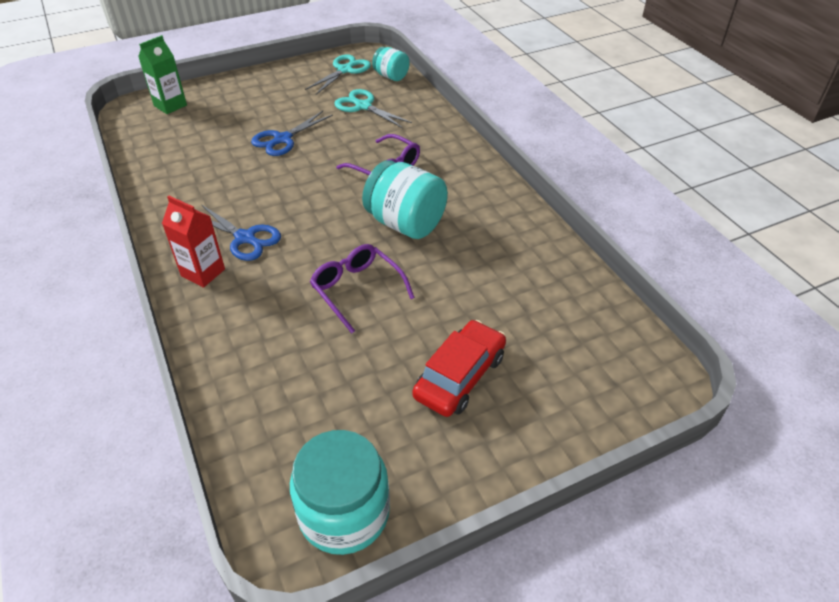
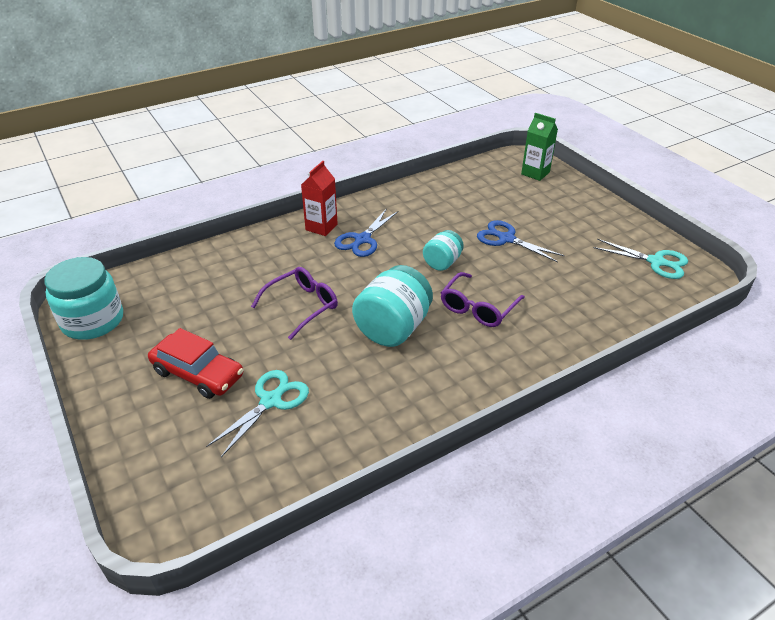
camera: 85 degrees right, 5 degrees down
(363, 106) = (588, 282): turquoise scissors -> turquoise scissors (271, 400)
(391, 76) = (663, 297): turquoise jar -> turquoise jar (442, 262)

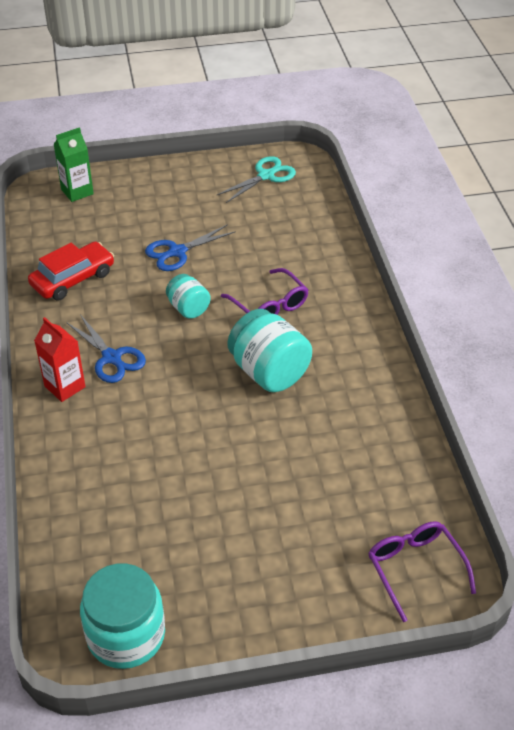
camera: 70 degrees left, 5 degrees up
(198, 373) = (265, 539): red car -> red car (73, 279)
(271, 400) = (328, 484): turquoise scissors -> none
(302, 306) = (200, 433): purple glasses -> purple glasses (415, 568)

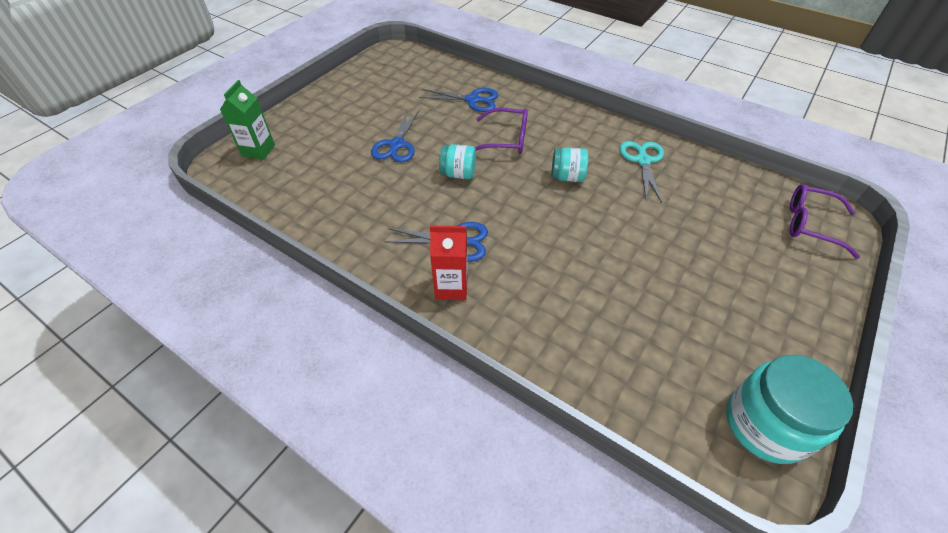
camera: 45 degrees left, 5 degrees up
(73, 279) = (343, 209): red car -> none
(266, 175) = (388, 69): turquoise scissors -> turquoise scissors (642, 160)
(269, 372) = (567, 177): turquoise jar -> turquoise jar, size x0.57
(296, 251) = (473, 100): none -> blue scissors

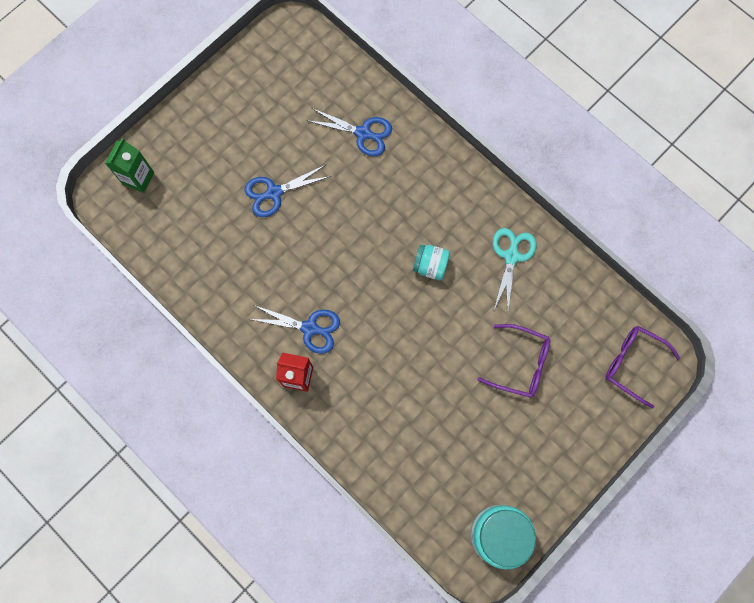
camera: 10 degrees right, 25 degrees up
(396, 145) = (274, 193): blue scissors -> blue scissors turned 45 degrees clockwise
(458, 174) = (327, 244): turquoise jar -> none
(506, 139) = (384, 202): purple glasses -> purple glasses (520, 364)

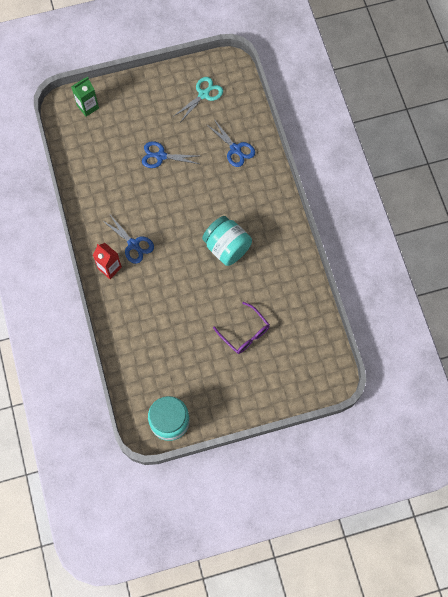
camera: 30 degrees right, 5 degrees down
(430, 266) = (227, 247): turquoise jar -> turquoise jar, size x1.74
(511, 256) = (280, 268): turquoise scissors -> turquoise scissors (204, 94)
(633, 364) = (313, 371): purple glasses -> none

